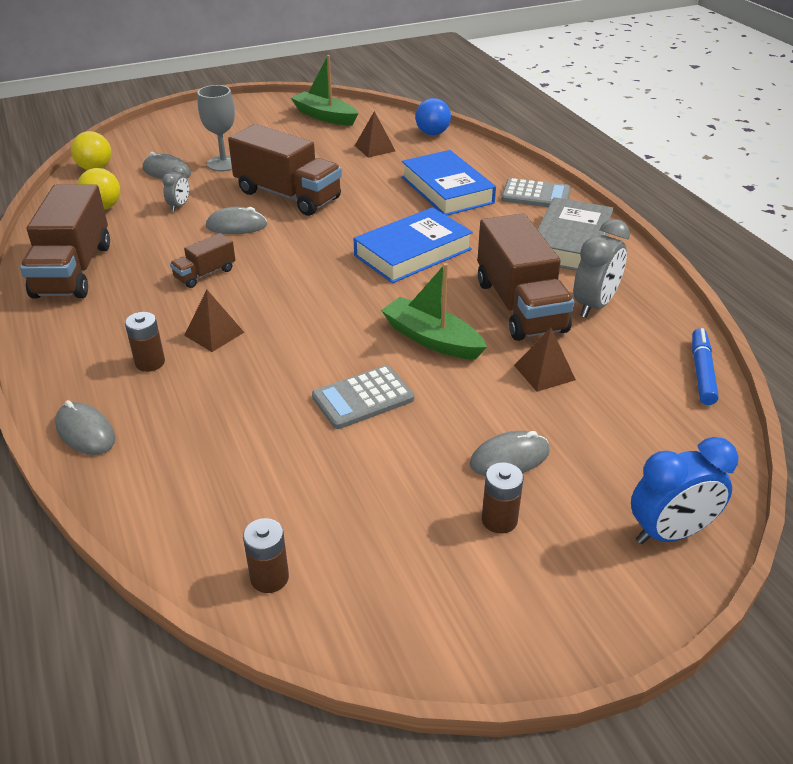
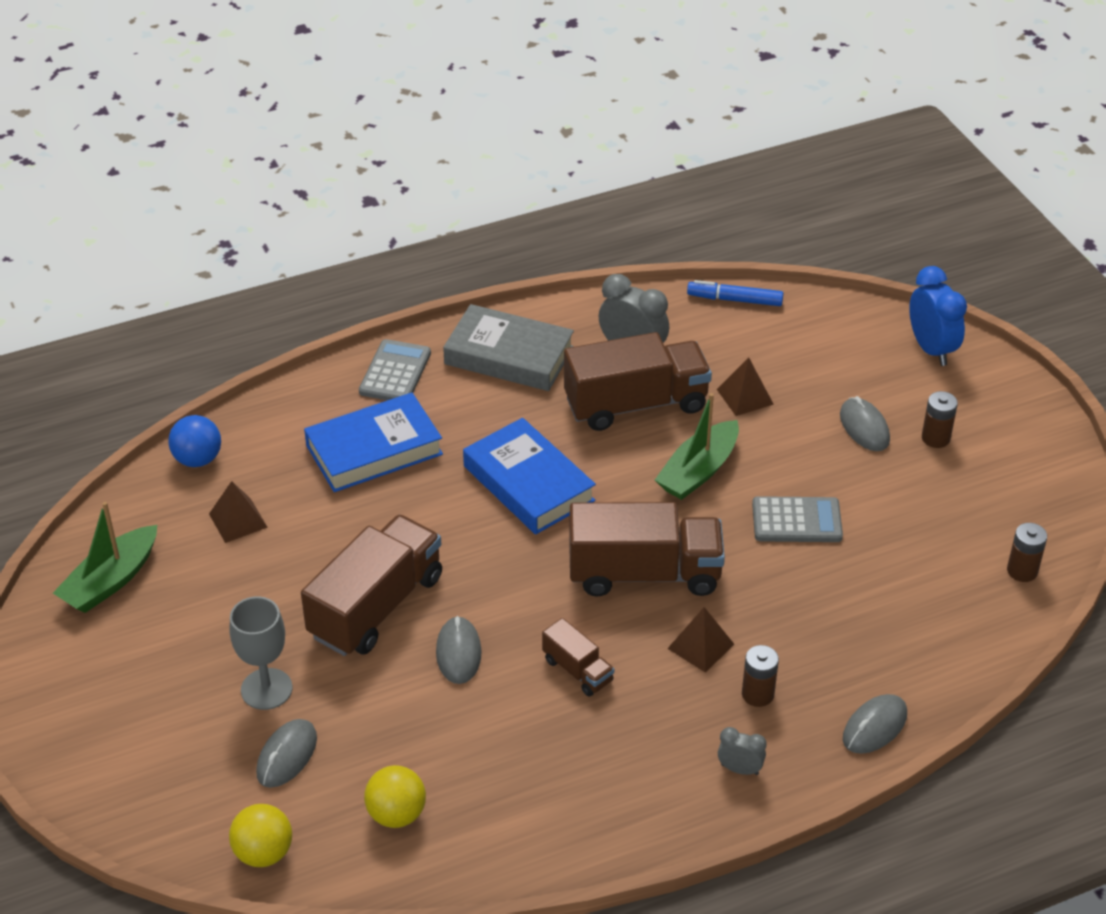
camera: 90 degrees left, 5 degrees up
(73, 270) = (570, 810): brown truck -> brown truck (644, 573)
(179, 206) = (399, 723): grey clock -> grey clock (739, 769)
(363, 398) = (796, 521): grey calculator -> grey calculator turned 60 degrees counterclockwise

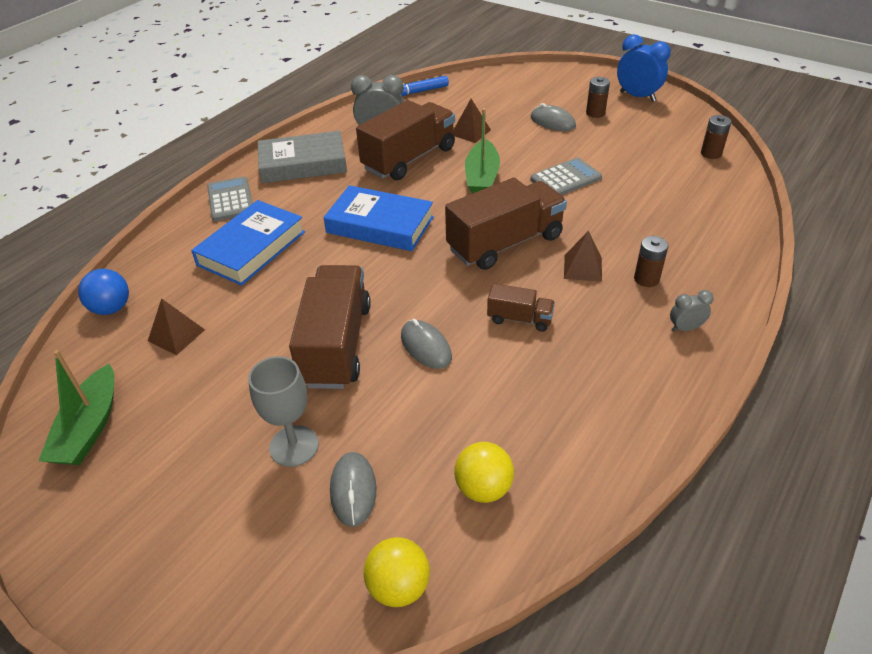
camera: 30 degrees left, 0 degrees up
(874, 727) = (732, 264): grey mouse -> none
(931, 349) = (548, 77): blue clock -> blue clock (637, 96)

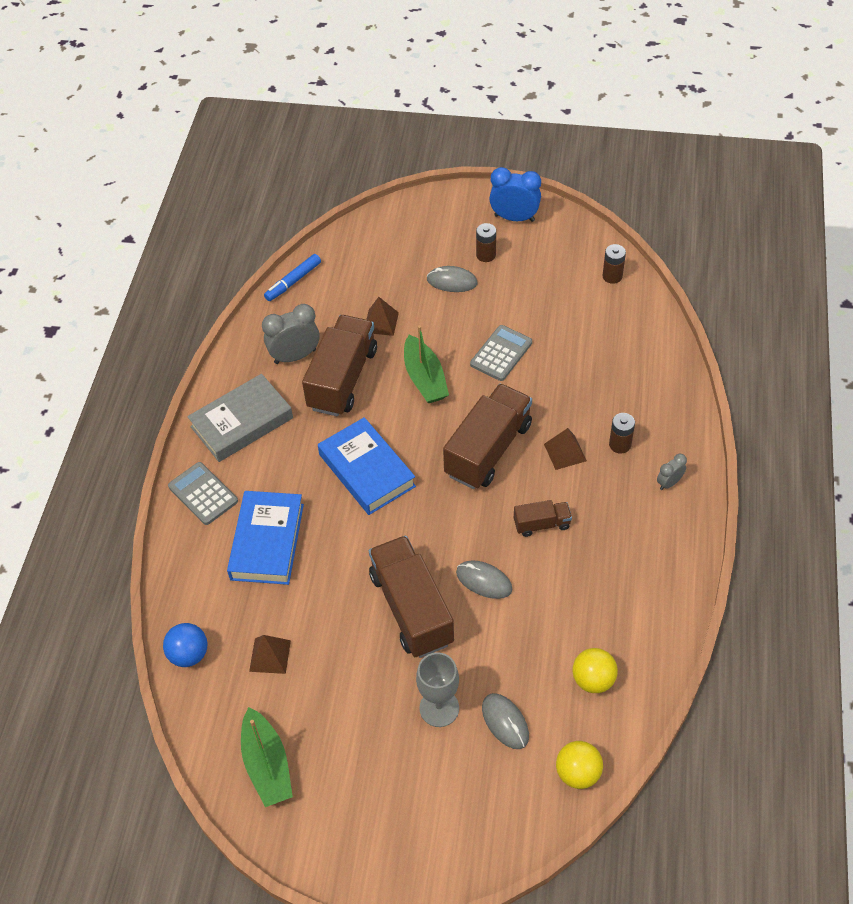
camera: 25 degrees left, 10 degrees up
(380, 225) = (367, 470): blue book -> blue book turned 60 degrees clockwise

